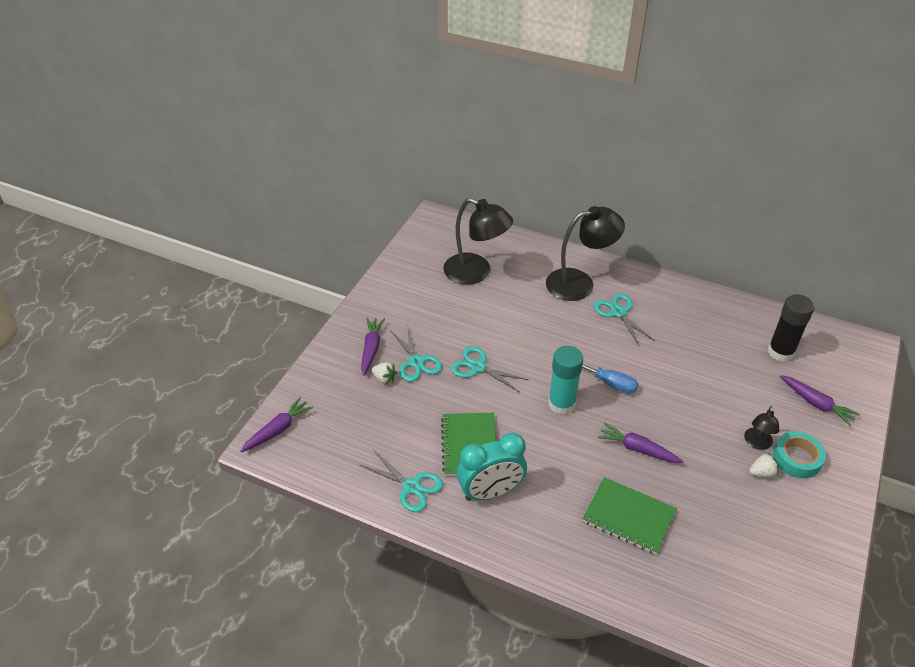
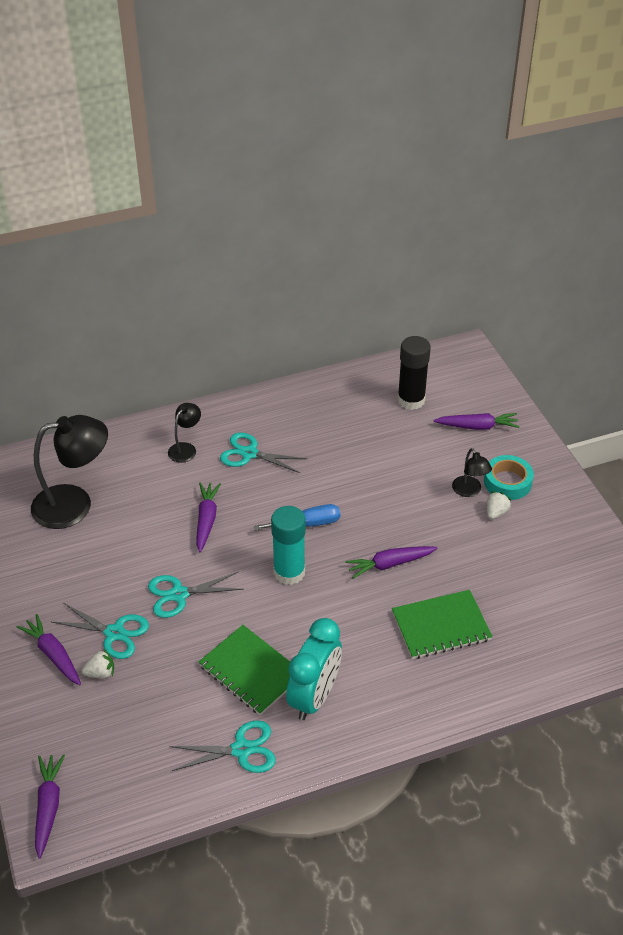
camera: 45 degrees left, 0 degrees up
(544, 335) = (206, 520): none -> purple carrot
(579, 283) = (185, 448): black lamp -> black lamp, size x0.50

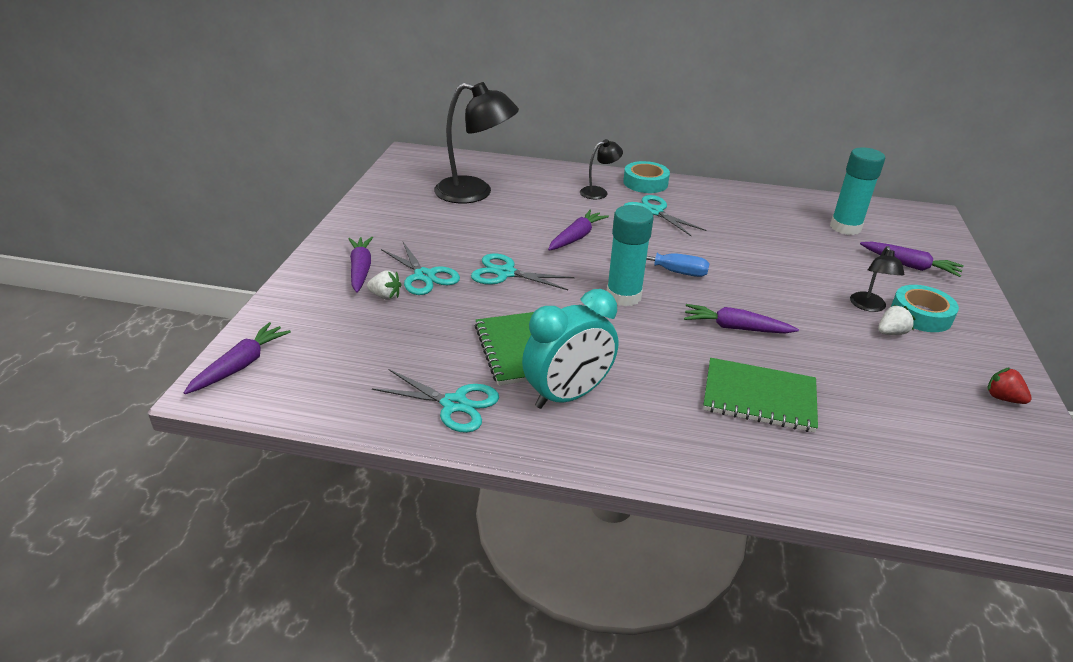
camera: 30 degrees right, 10 degrees down
(218, 415) = (645, 183): none -> turquoise tape
(411, 400) = (845, 227): black glue stick -> turquoise glue stick
(588, 542) = (1002, 398): none -> red strawberry

